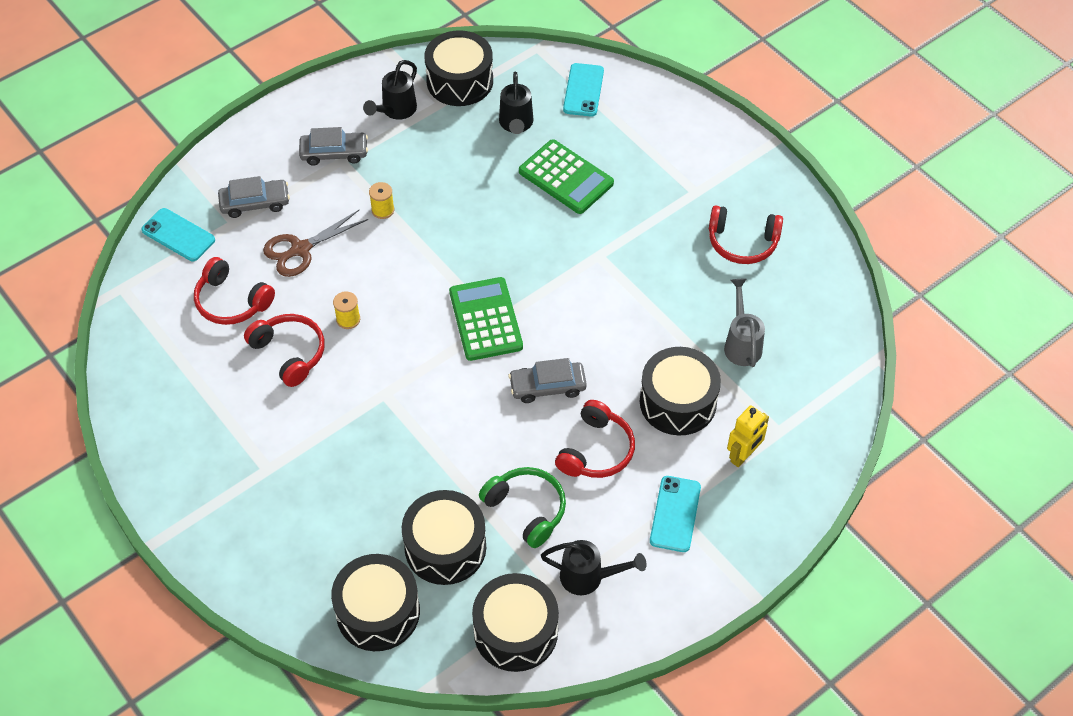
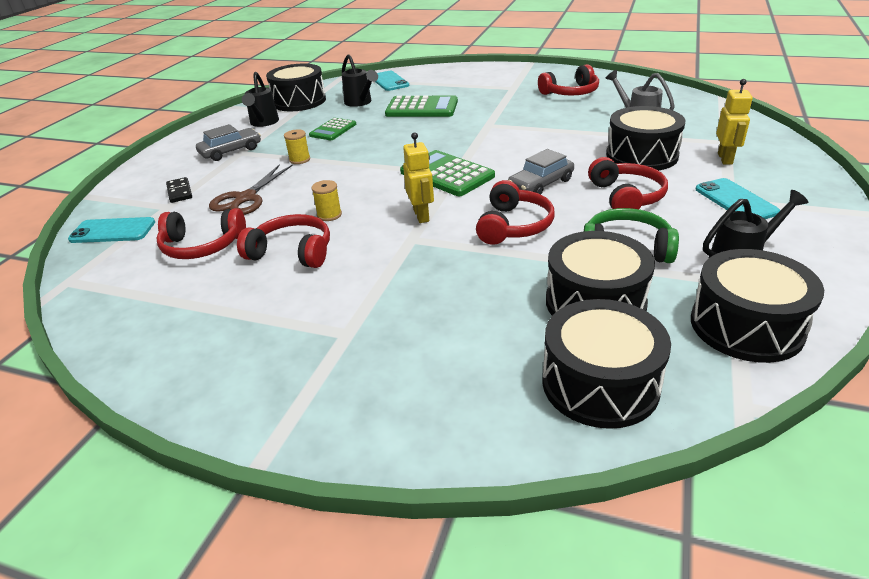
camera: 30 degrees left, 20 degrees down
(255, 203) = (179, 192): grey car -> black domino
(416, 367) = (421, 215): none -> yellow robot
(449, 169) = (333, 130): none -> green calculator
(472, 428) = (513, 226): none -> red headphones

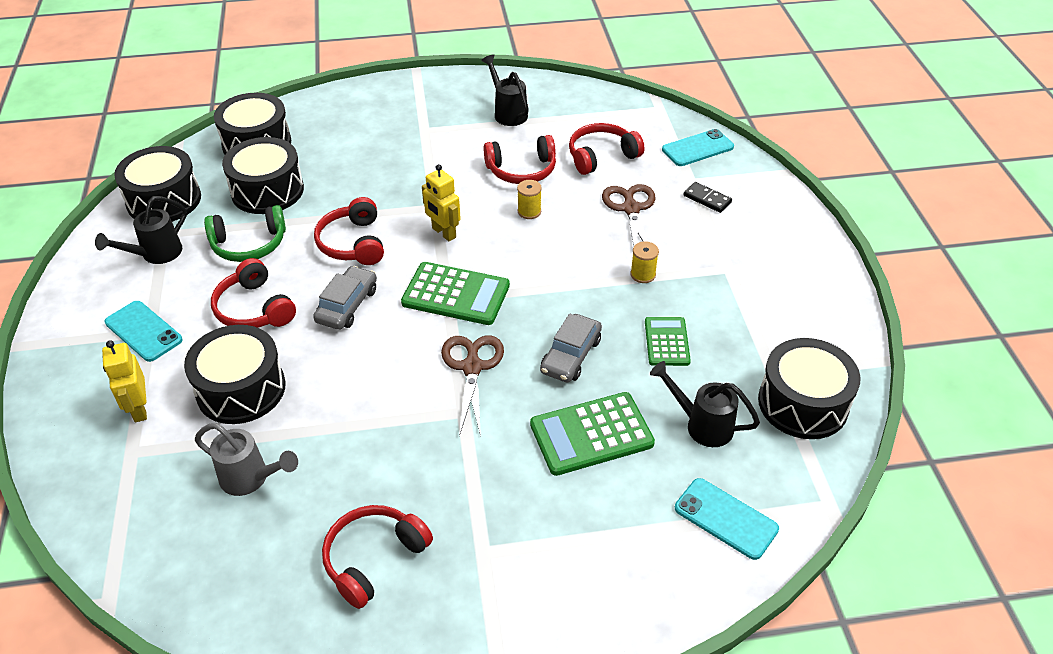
camera: 150 degrees right, 10 degrees up
(231, 151) = (742, 267): grey car -> grey car (571, 355)
(263, 123) = (780, 332): black watering can -> black watering can (507, 112)
(467, 139) = (472, 367): none -> brown scissors

